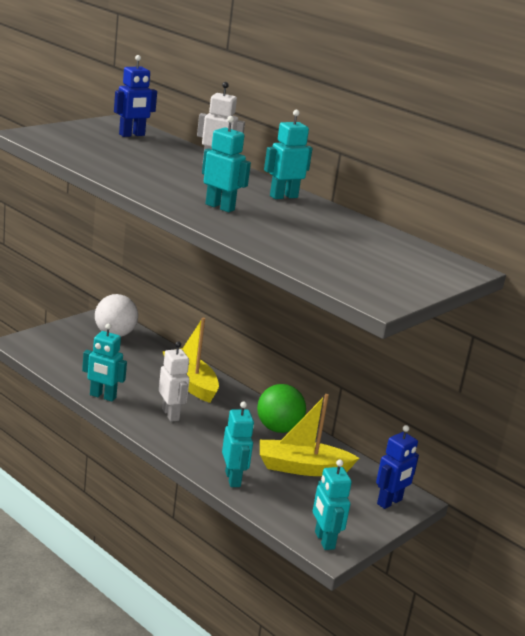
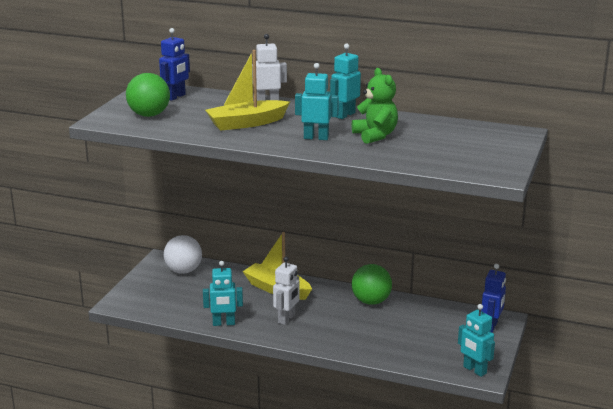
camera: 20 degrees left, 0 degrees up
(81, 142) = (149, 115): none -> green ball
(171, 414) = (287, 319): white robot -> white robot turned 75 degrees clockwise
(233, 479) = (375, 350): turquoise robot -> none
(288, 223) = (375, 136): none -> green teddy bear
(302, 468) = (413, 324): yellow boat -> yellow boat (246, 123)

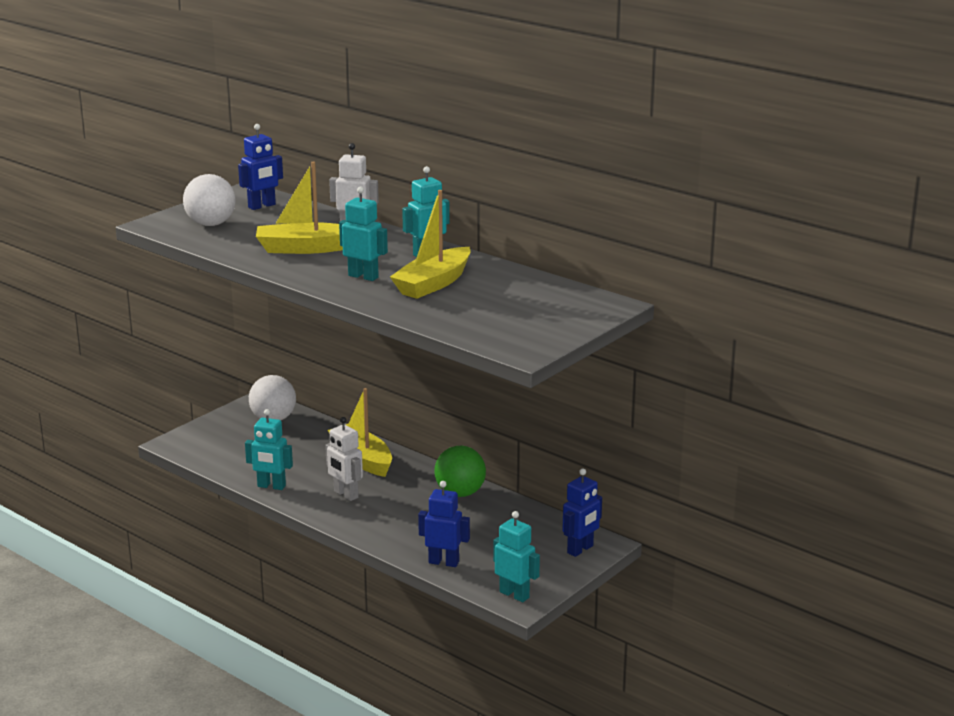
camera: 20 degrees right, 0 degrees up
(149, 115) = (211, 224): green ball -> white ball
(287, 319) = (345, 494): white robot -> white robot turned 90 degrees clockwise
(375, 136) = (433, 284): green teddy bear -> yellow boat
(403, 356) = (444, 562): none -> blue robot
(474, 370) = (514, 594): turquoise robot -> turquoise robot turned 150 degrees clockwise

